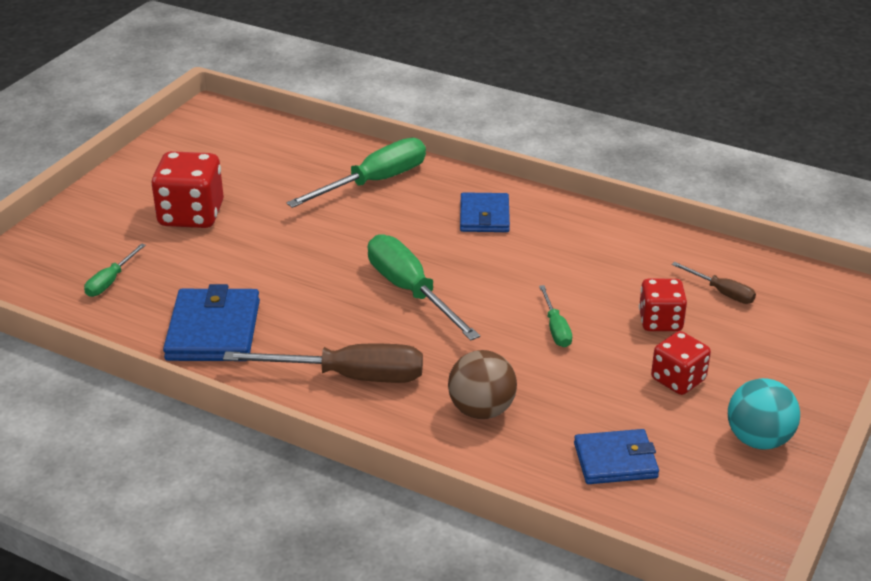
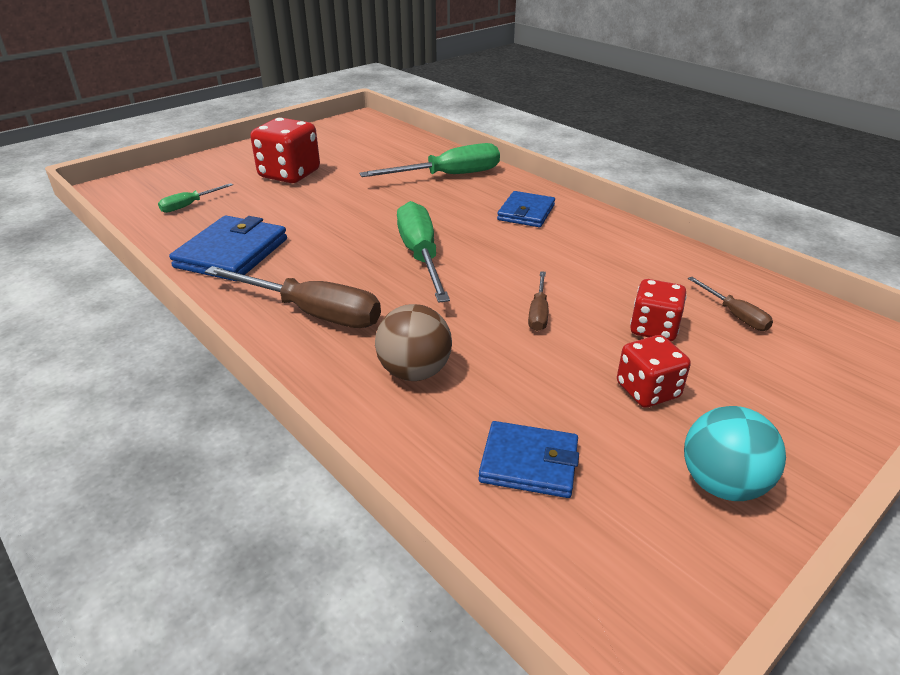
camera: 20 degrees right, 0 degrees up
(555, 328) = (538, 313): green screwdriver -> brown screwdriver

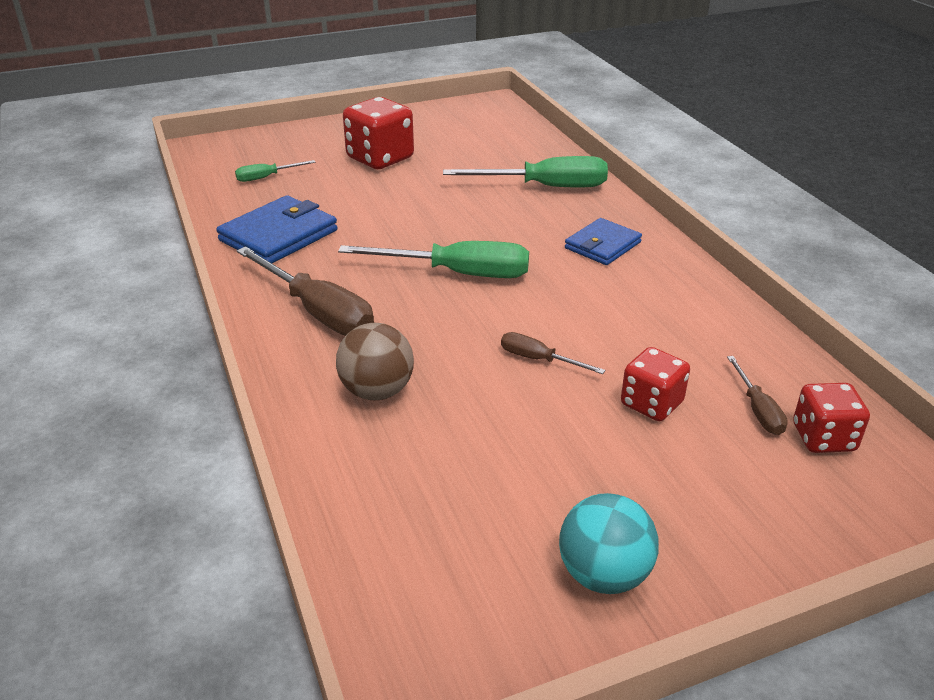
camera: 20 degrees right, 0 degrees up
(421, 256) = (458, 273): green screwdriver -> green screwdriver turned 90 degrees clockwise
(529, 463) = (428, 503): blue wallet -> none
(538, 313) = (538, 359): brown screwdriver -> brown screwdriver turned 90 degrees clockwise
(647, 390) = (596, 466): red dice -> red dice (823, 438)

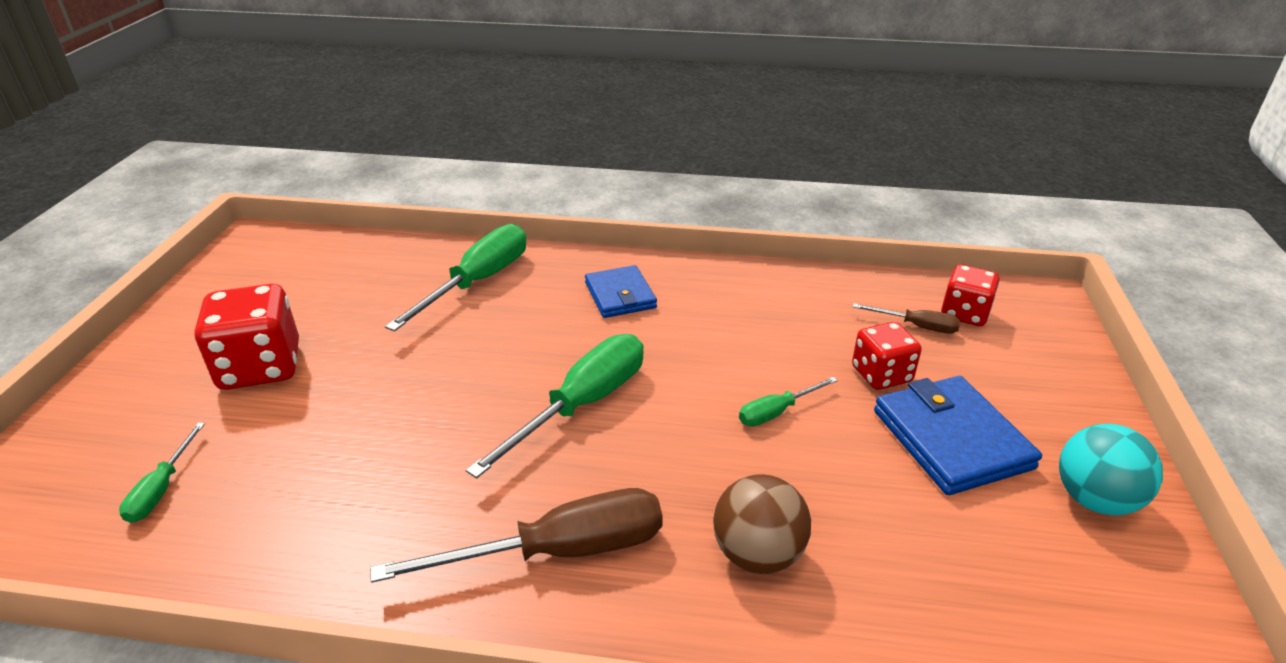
camera: 60 degrees left, 0 degrees up
(278, 235) = (338, 529): blue wallet -> blue wallet (951, 439)
(538, 359) = (776, 412): brown screwdriver -> green screwdriver

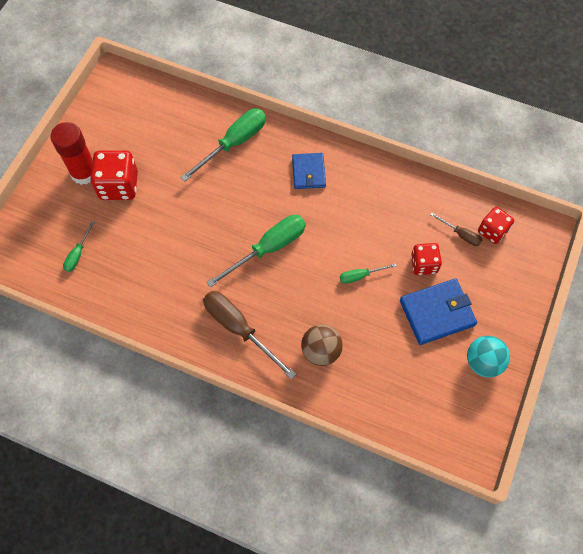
camera: 15 degrees right, 30 degrees up
(188, 361) = (84, 172): none -> red glue stick
(559, 551) = (239, 329): brown screwdriver -> brown screwdriver turned 135 degrees counterclockwise
(951, 439) = (437, 313): blue wallet -> blue wallet turned 75 degrees clockwise

